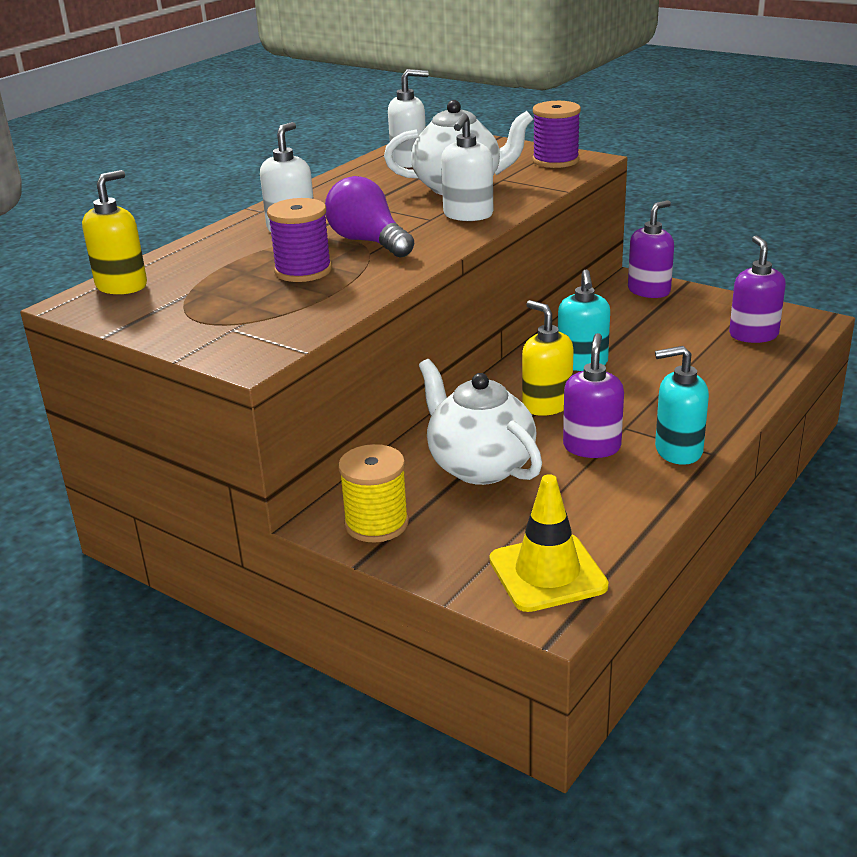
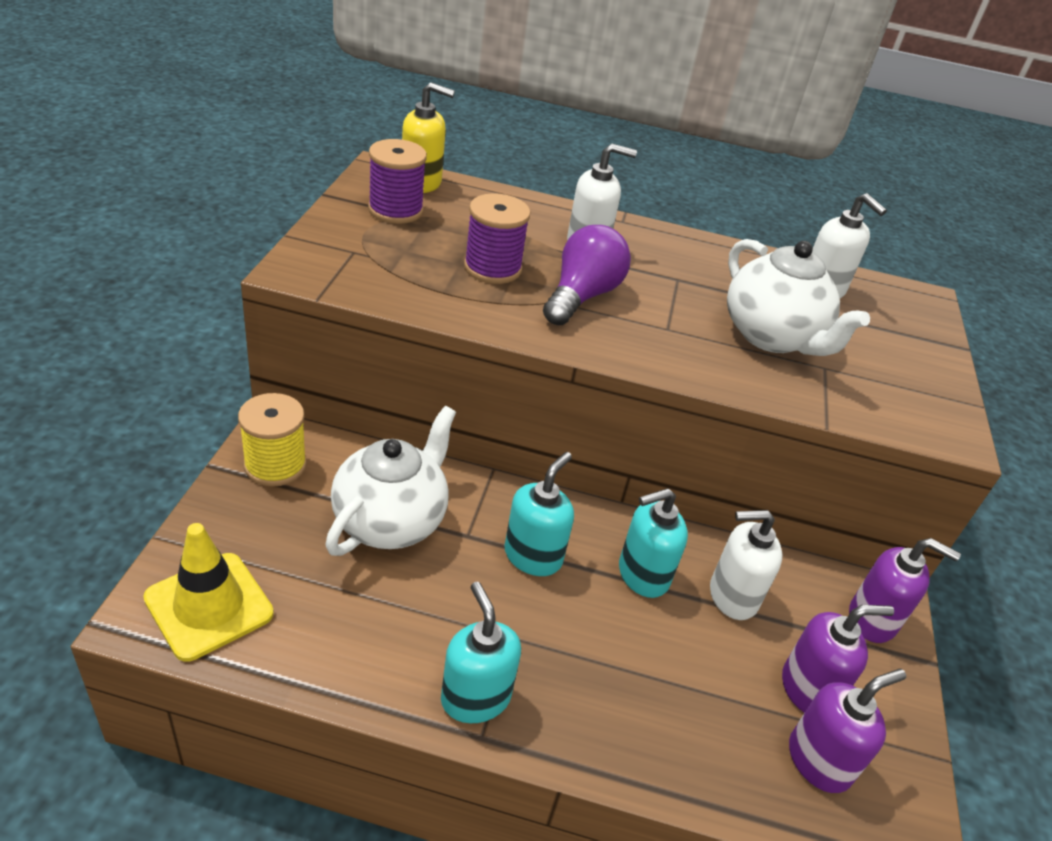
camera: 60 degrees right, 10 degrees up
(468, 215) = (694, 354): white soap dispenser -> white soap dispenser (732, 596)
(546, 405) = (533, 556): yellow soap dispenser -> turquoise soap dispenser
(555, 160) = (922, 405): purple spool -> purple spool (395, 210)
(591, 447) = (457, 610): purple soap dispenser -> purple soap dispenser (808, 689)

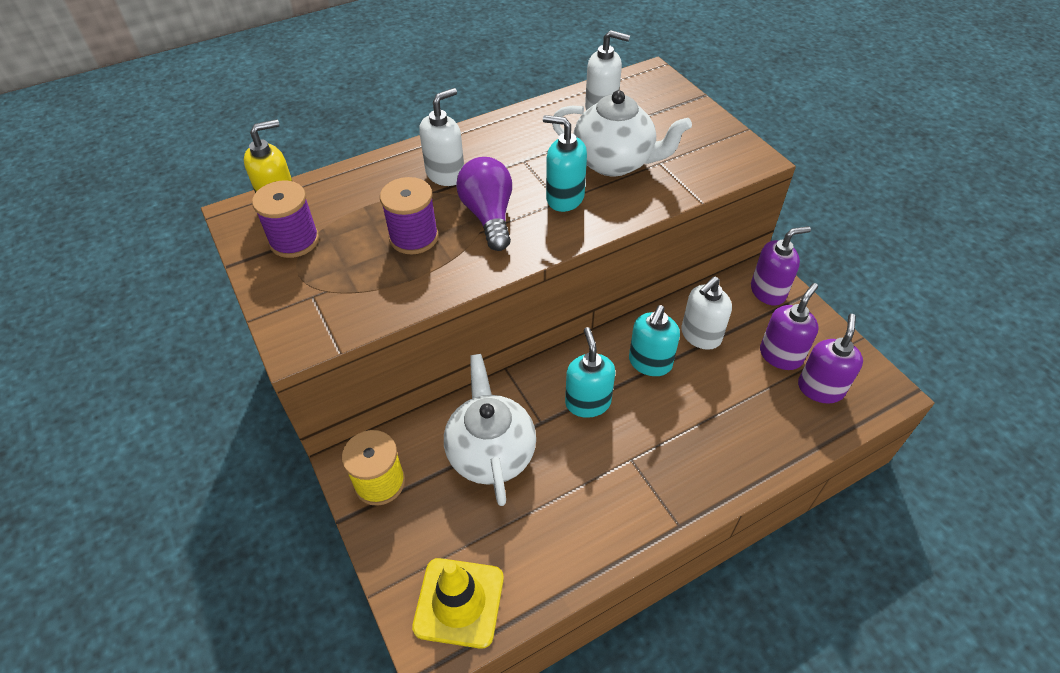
camera: 35 degrees left, 10 degrees up
(475, 697) = (653, 508): turquoise soap dispenser -> turquoise soap dispenser (564, 198)

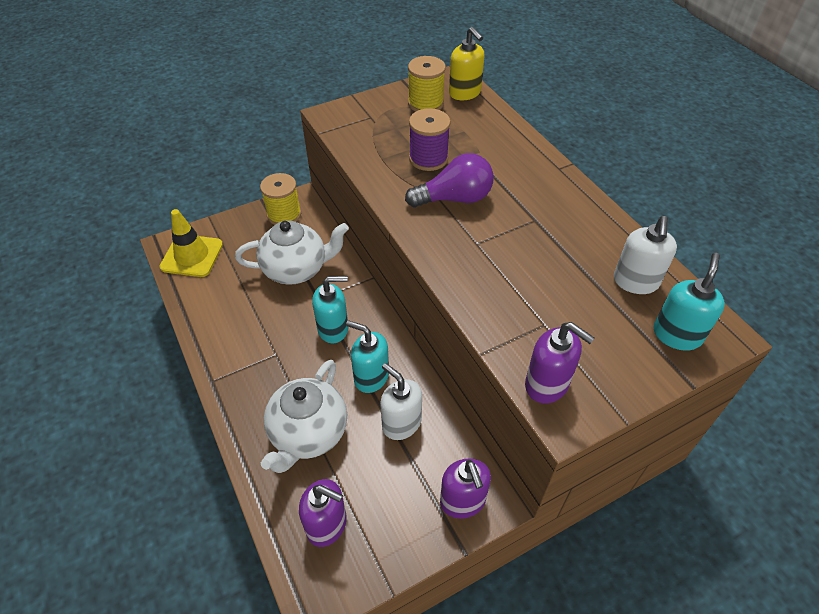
camera: 90 degrees right, 0 degrees up
(294, 241) = (425, 103): purple spool -> yellow spool
(446, 174) = (508, 172): white soap dispenser -> none
(564, 198) = (480, 247): turquoise soap dispenser -> turquoise soap dispenser (677, 335)
(615, 162) = (539, 286): white teapot -> white teapot (308, 434)
(780, 355) = (372, 495): purple soap dispenser -> purple soap dispenser (547, 384)

